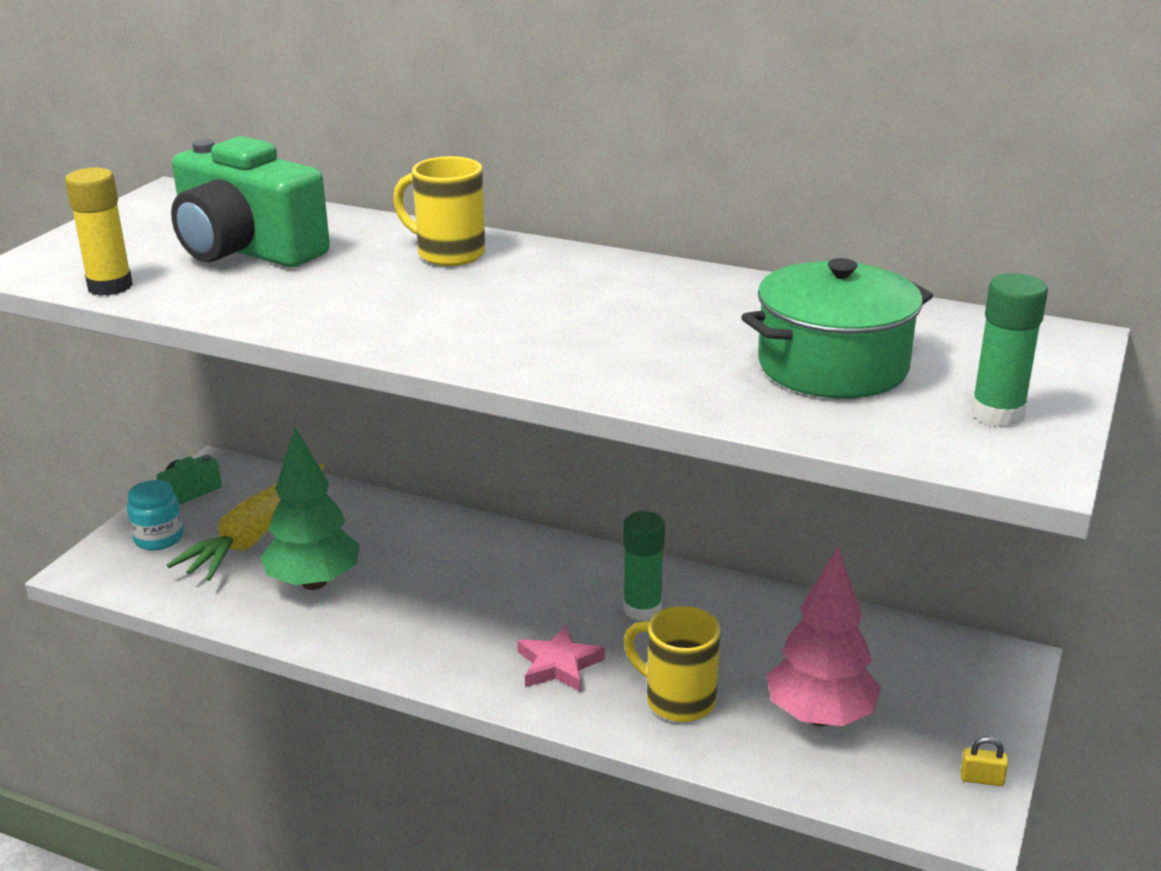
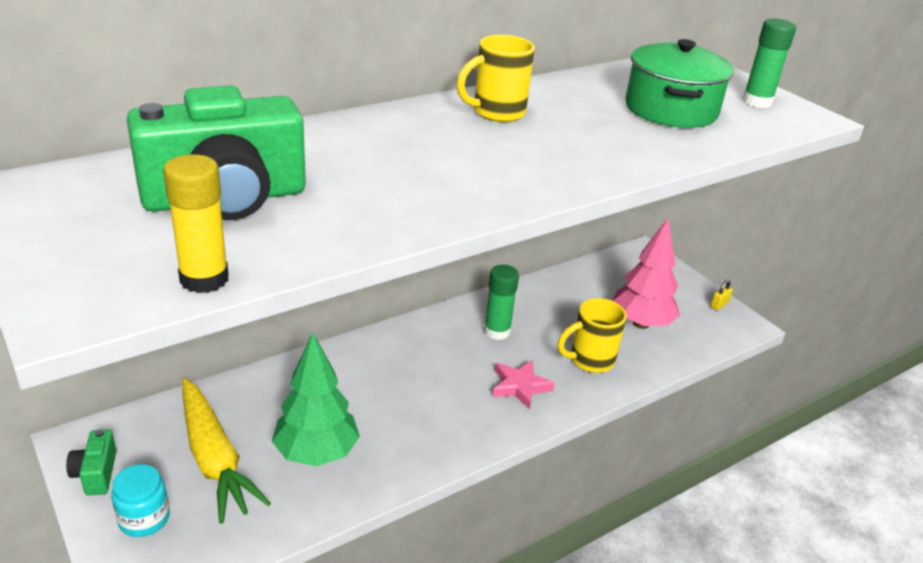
camera: 60 degrees left, 5 degrees up
(448, 254) = (363, 137): yellow mug -> yellow mug (496, 113)

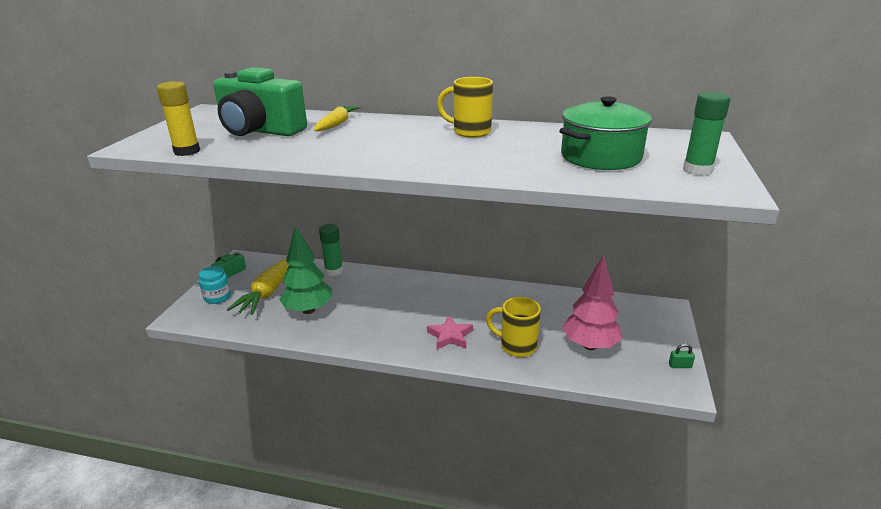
camera: 50 degrees right, 5 degrees down
(313, 150) = (336, 124): none -> yellow carrot
(497, 331) = (483, 304): green glue stick -> green glue stick (334, 271)
(719, 304) = (680, 365): yellow padlock -> green padlock

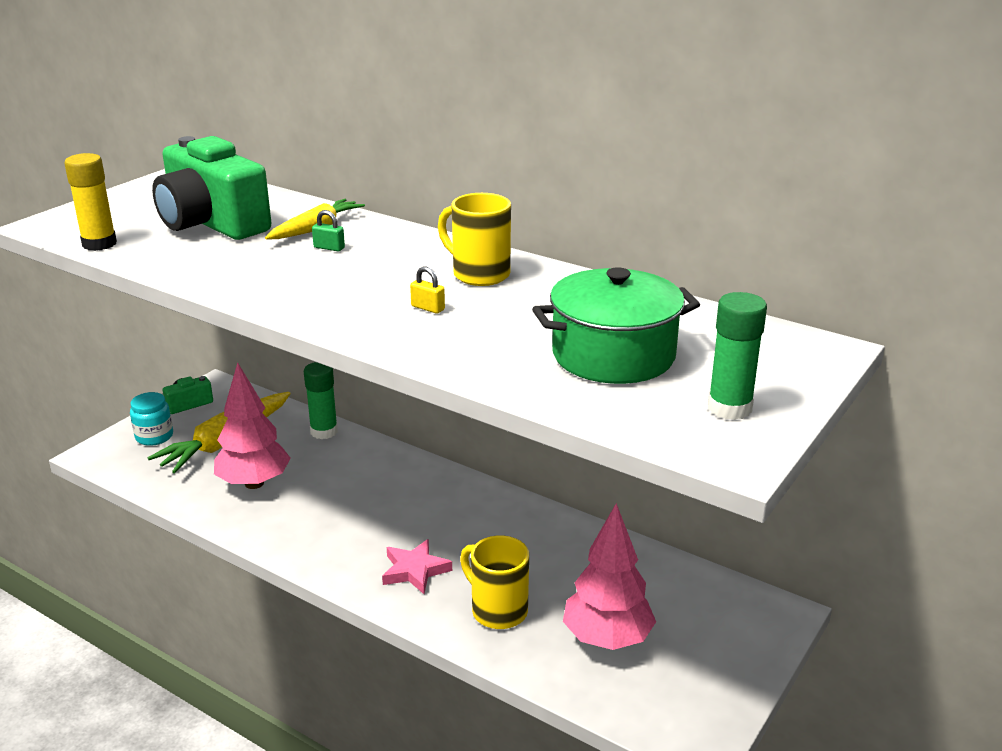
camera: 20 degrees right, 0 degrees up
(308, 310) = (254, 483): green tree -> pink tree
(460, 152) = (428, 308): none -> yellow padlock
(680, 365) = (723, 709): green padlock -> green padlock (329, 248)

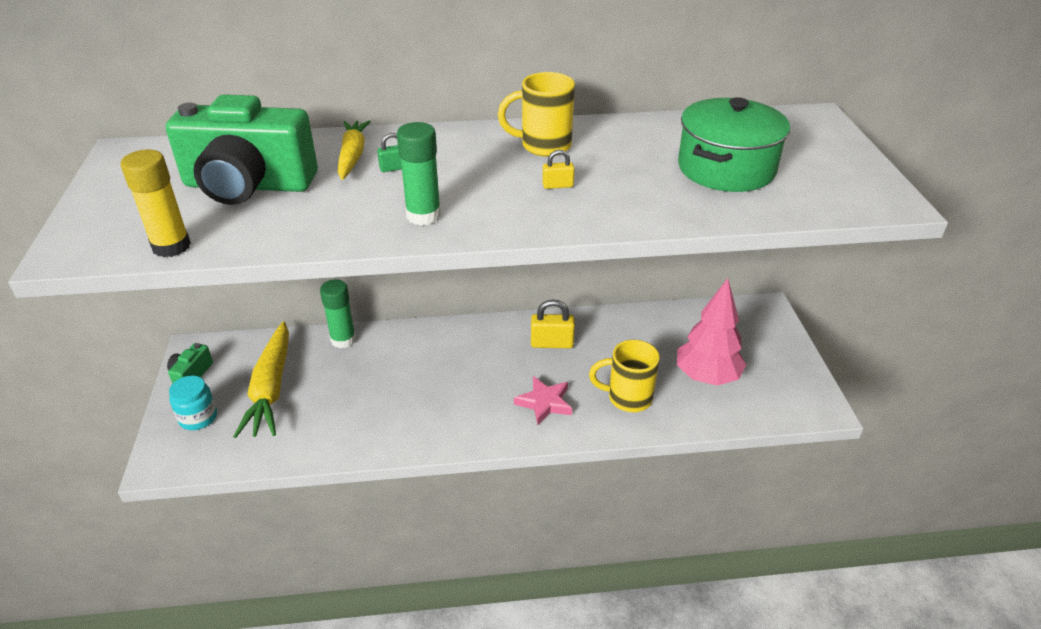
camera: 40 degrees left, 10 degrees up
(254, 483) = (342, 408): pink tree -> none
(493, 524) = (552, 343): none -> yellow padlock
(729, 408) = (839, 174): green glue stick -> green glue stick (423, 215)

